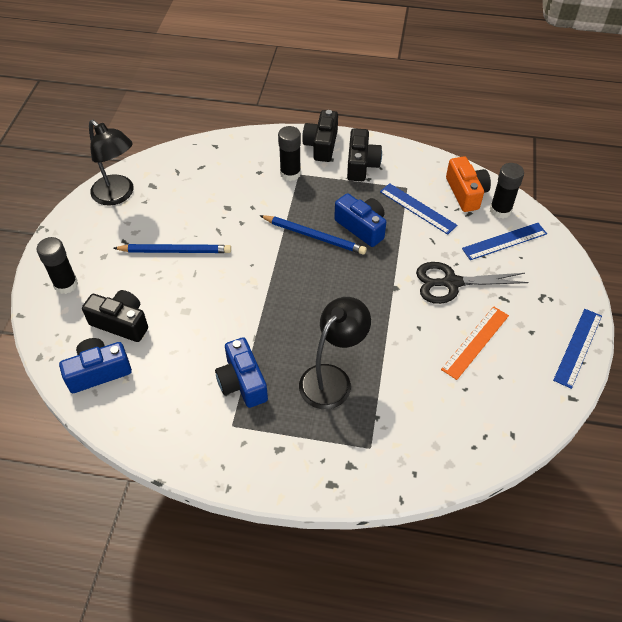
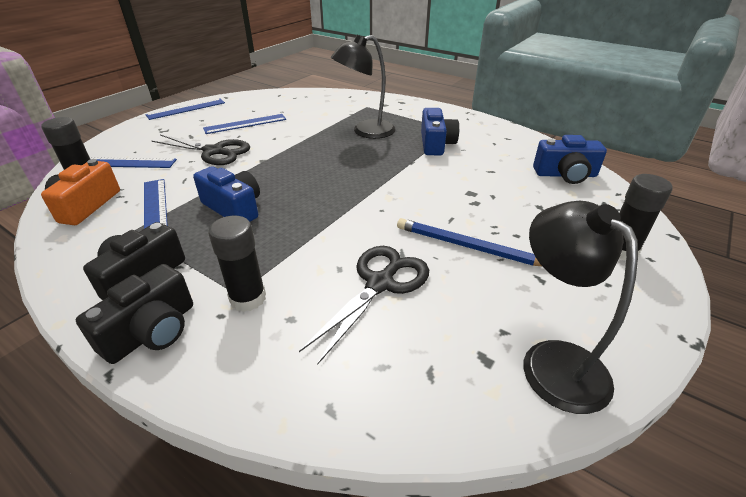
camera: 155 degrees left, 15 degrees down
(121, 323) = (543, 200): black camera -> none
(222, 206) = (380, 283): none -> black scissors
(314, 236) = (292, 215): blue pencil -> none
(362, 227) = (234, 208): blue camera -> blue camera turned 150 degrees clockwise
(475, 342) = (245, 124): orange ruler -> blue ruler

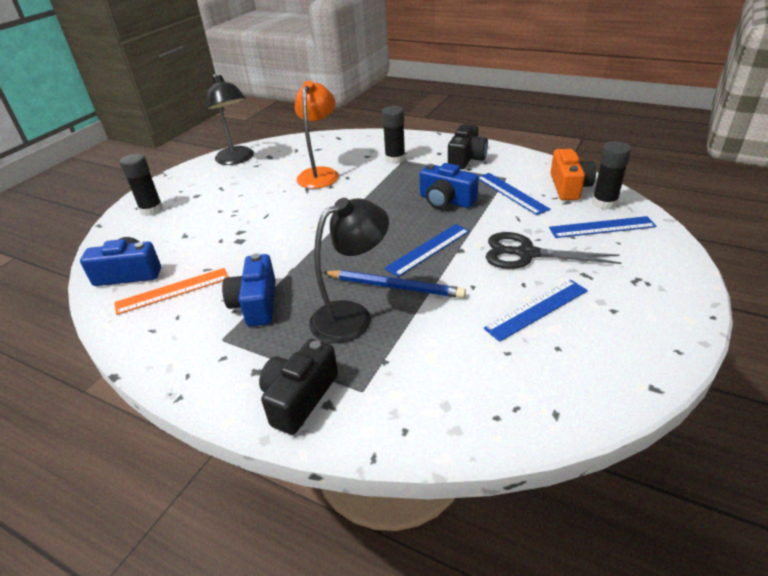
camera: 175 degrees right, 0 degrees up
(152, 331) = (434, 144): black camera -> black camera (299, 397)
(186, 109) = (675, 335): blue ruler -> blue ruler (428, 249)
(380, 283) = (320, 174): black scissors -> orange lamp
(468, 247) = (259, 198): blue pencil -> blue pencil (395, 286)
(510, 158) = (173, 291): none -> orange ruler

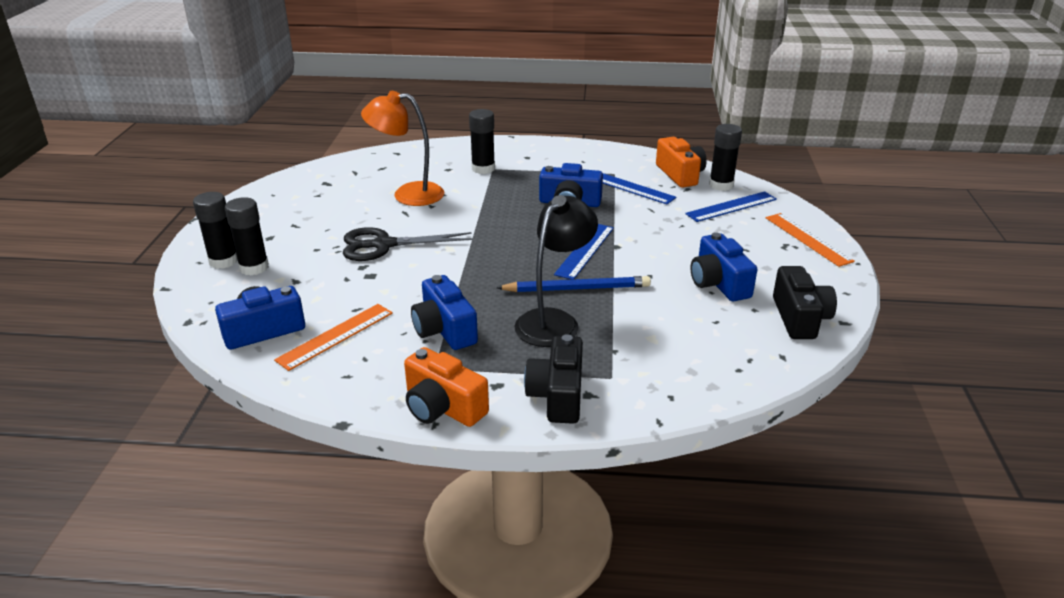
camera: 25 degrees left, 5 degrees down
(166, 219) = (254, 267): none -> black glue stick
(197, 382) = (442, 407): none -> orange camera
(237, 159) = (287, 191): black lamp -> none
(320, 174) = (408, 194): orange lamp -> orange lamp turned 75 degrees counterclockwise
(466, 159) = (561, 159): black camera -> black camera (799, 318)
(526, 254) = (679, 239): black scissors -> black scissors (383, 245)
(537, 309) = (718, 283): blue ruler -> blue camera
(667, 277) = (808, 239): none -> orange ruler

